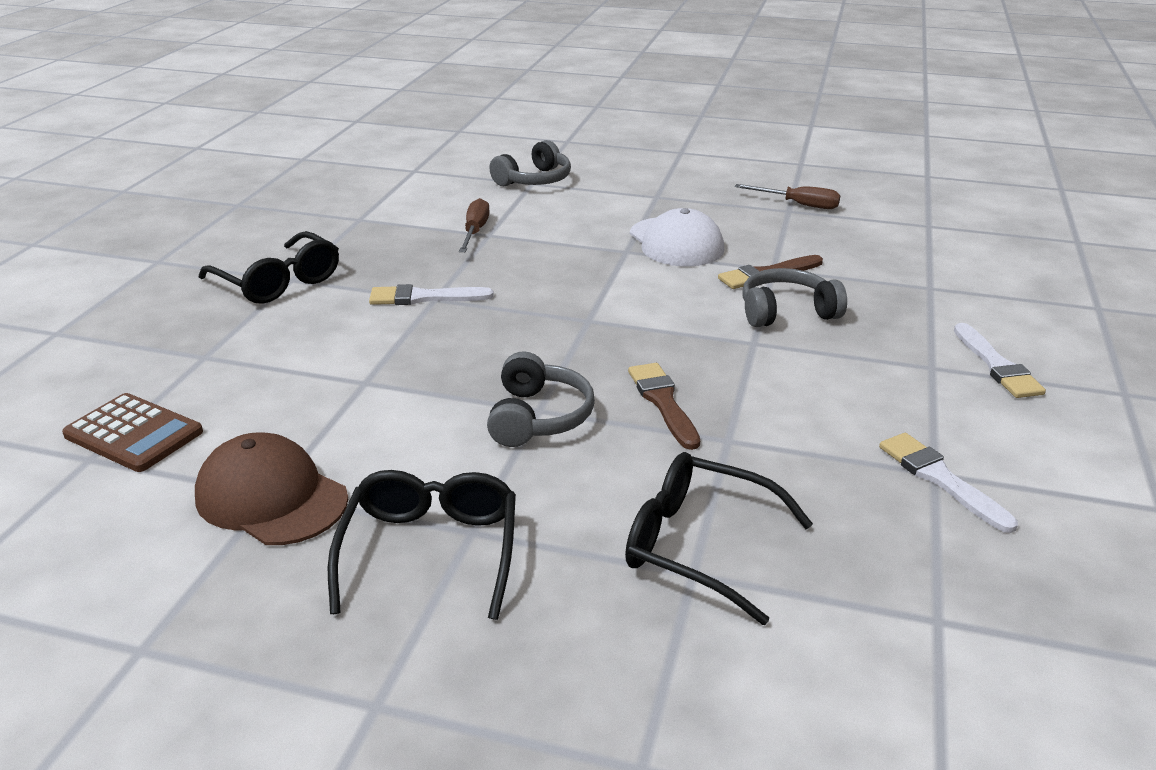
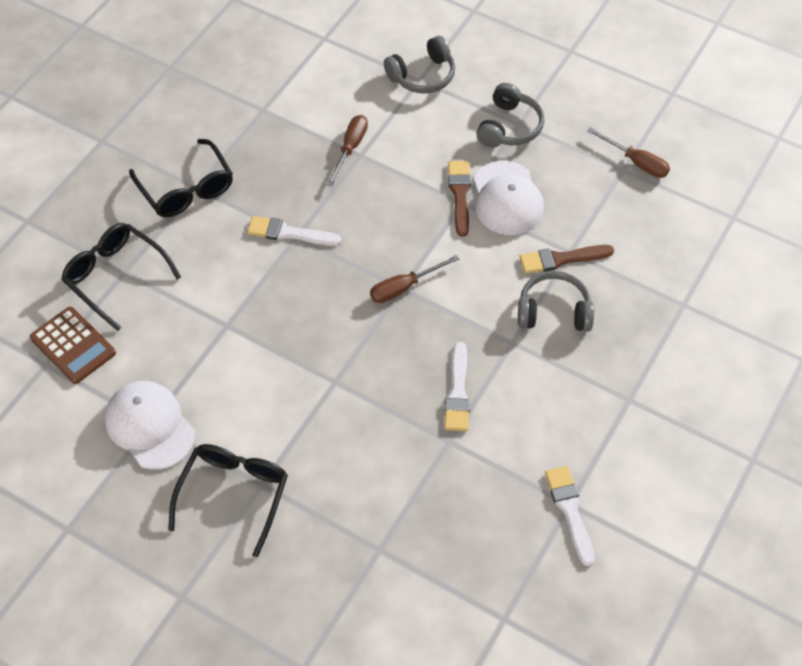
camera: 15 degrees right, 25 degrees up
(271, 497) = (150, 426): brown cap -> white cap
(538, 417) = (332, 389): grey headphones -> grey headphones (509, 127)
(591, 319) = (404, 287): none -> brown screwdriver
(663, 402) = (420, 393): brown brush -> brown brush (460, 194)
(699, 546) = (391, 529): black glasses -> black glasses (115, 277)
(997, 365) = (677, 409): white brush -> white brush (458, 392)

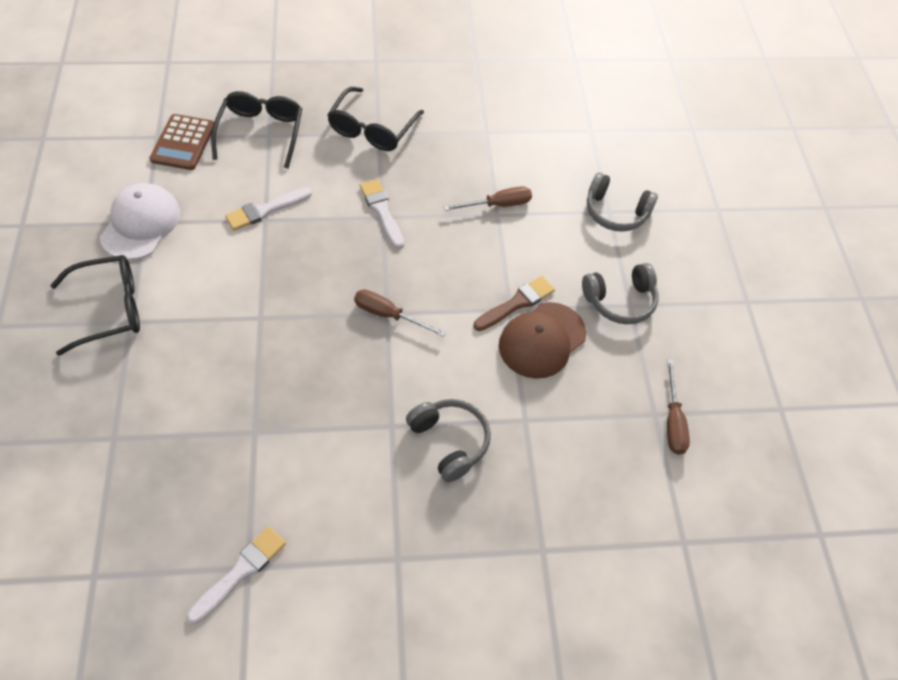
camera: 50 degrees right, 0 degrees up
(458, 392) = (309, 412): white brush -> white brush (265, 210)
(507, 198) = (542, 340): white cap -> brown cap
(561, 259) = (511, 417): brown brush -> none

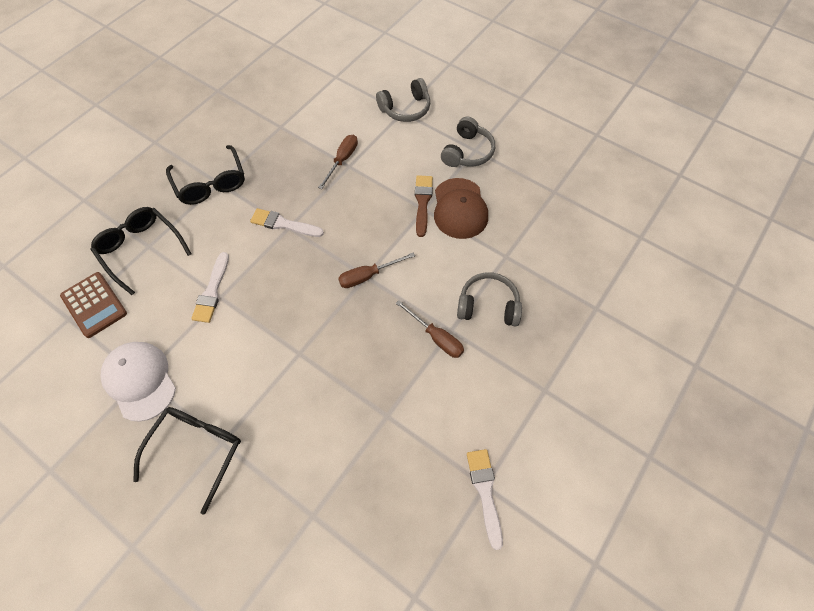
camera: 45 degrees left, 5 degrees up
(673, 421) = (565, 186): brown screwdriver -> brown screwdriver (436, 337)

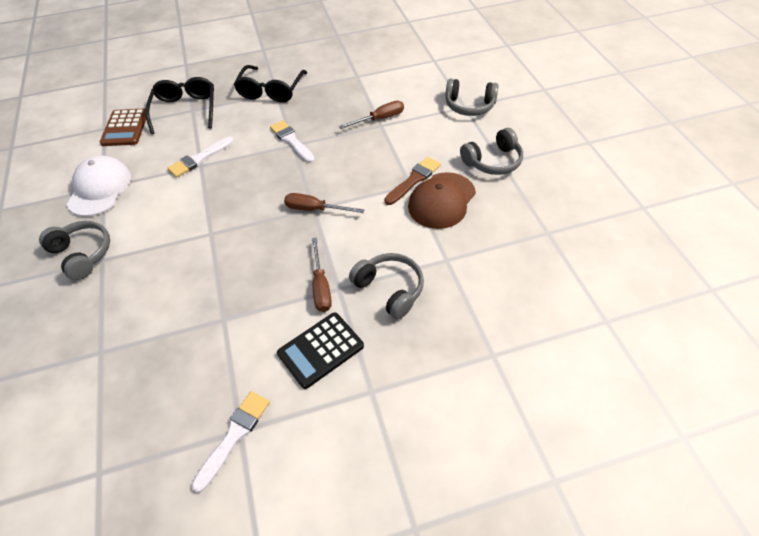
camera: 40 degrees right, 10 degrees down
(196, 450) = (82, 254): black glasses -> grey headphones
(483, 386) = (320, 350): none -> black calculator

